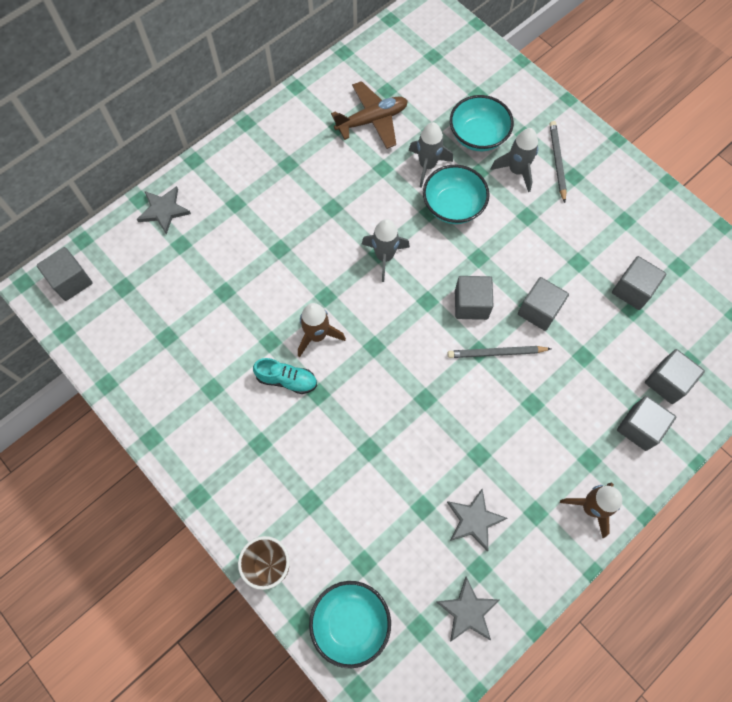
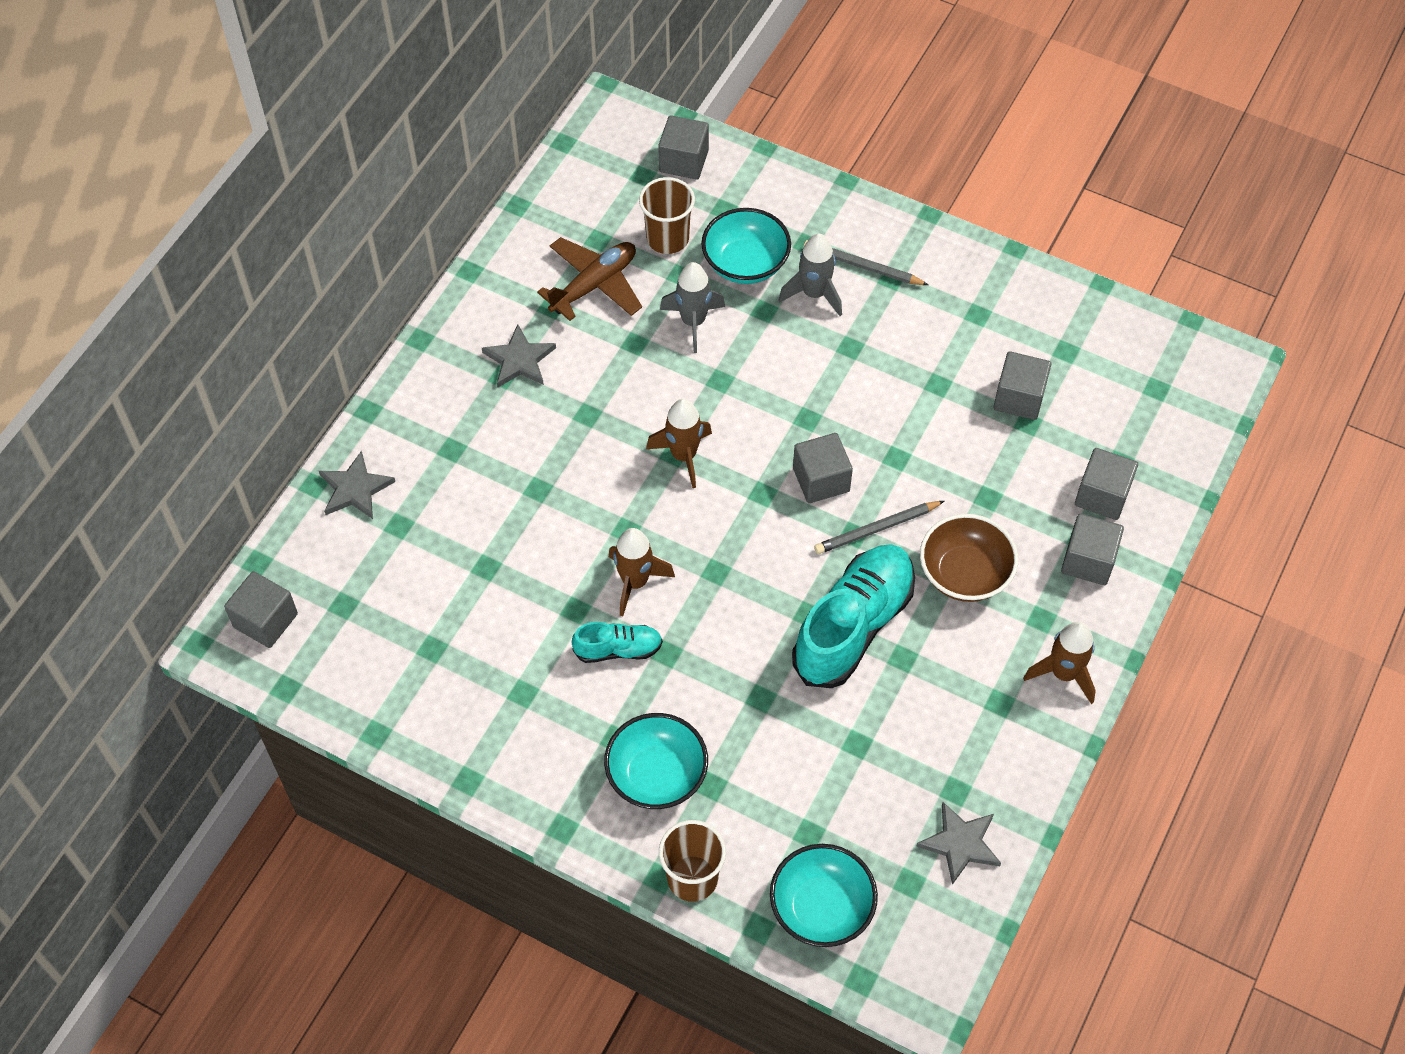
camera: 20 degrees left, 10 degrees down
(384, 257) = (683, 456): grey rocket -> brown rocket
(432, 103) = (667, 238): none -> brown cup
(453, 206) = (748, 363): turquoise bowl -> turquoise bowl (657, 775)
(453, 419) = (853, 626): none -> turquoise shoe
(474, 520) = (927, 737): grey star -> grey star (519, 360)
(539, 310) = (910, 460): grey cube -> grey cube (683, 161)
(546, 407) = (965, 574): none -> brown bowl
(557, 162) = (862, 266): grey pencil -> grey pencil turned 45 degrees counterclockwise

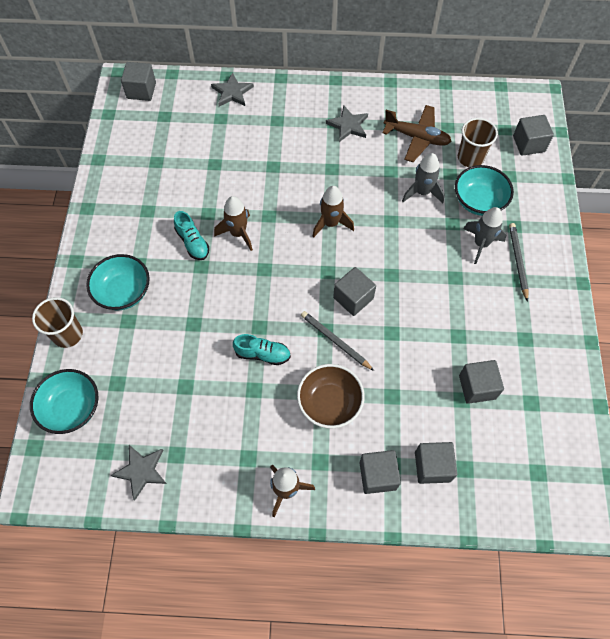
camera: 65 degrees right, 5 degrees up
(853, 626) = (262, 354): turquoise shoe -> turquoise shoe, size x0.50

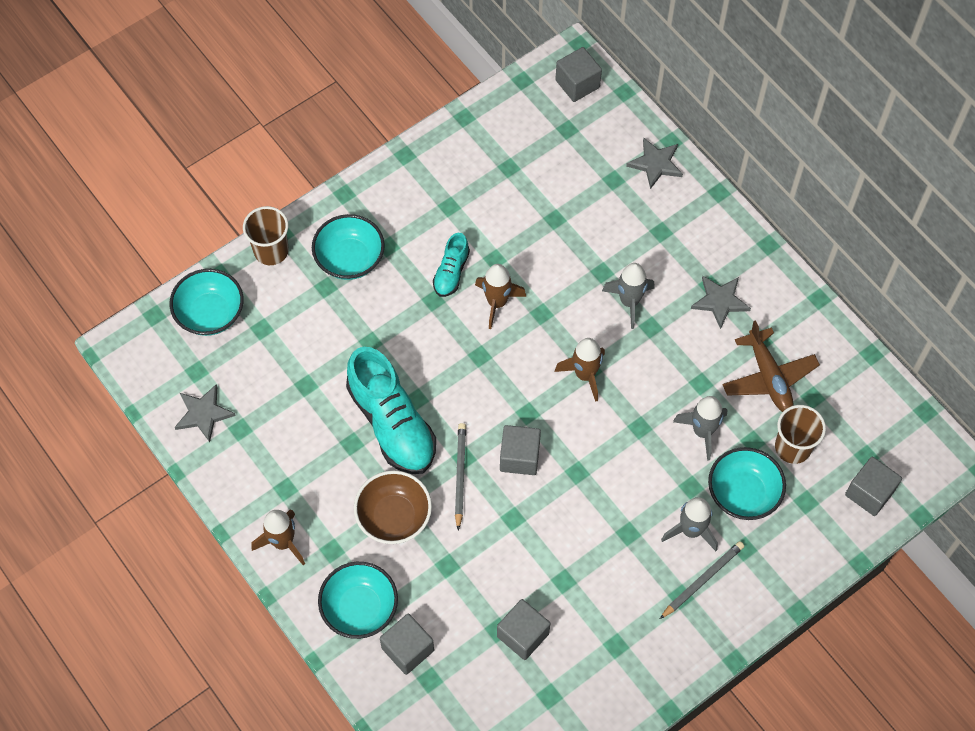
camera: 50 degrees right, 0 degrees up
(262, 354) = (392, 423): turquoise shoe -> turquoise shoe, size x1.99
(305, 167) = (629, 301): none -> grey rocket
(377, 475) = (360, 608): grey cube -> turquoise bowl

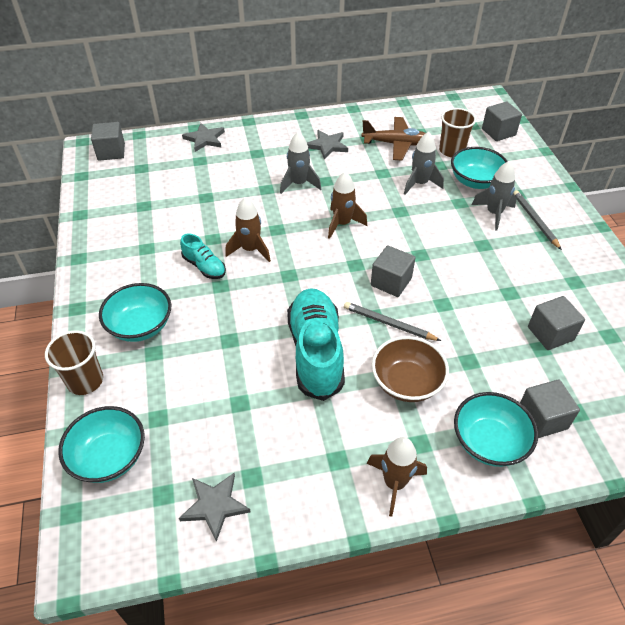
camera: 65 degrees left, 15 degrees down
(392, 423) = (316, 352): turquoise shoe -> turquoise shoe turned 90 degrees counterclockwise

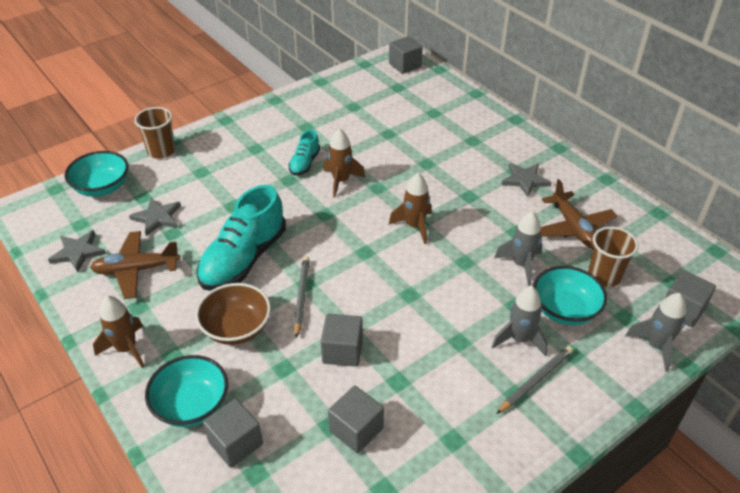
camera: 65 degrees right, 5 degrees down
(140, 326) = (223, 155): turquoise bowl -> none
(205, 139) = (465, 104): grey star -> grey star (157, 218)
(279, 450) = (136, 270): none -> brown plane
(299, 184) = (450, 180): grey rocket -> grey rocket (656, 346)
(316, 352) = (244, 259): turquoise shoe -> turquoise shoe turned 150 degrees clockwise
(391, 282) = (357, 283): grey cube -> grey cube (342, 351)

